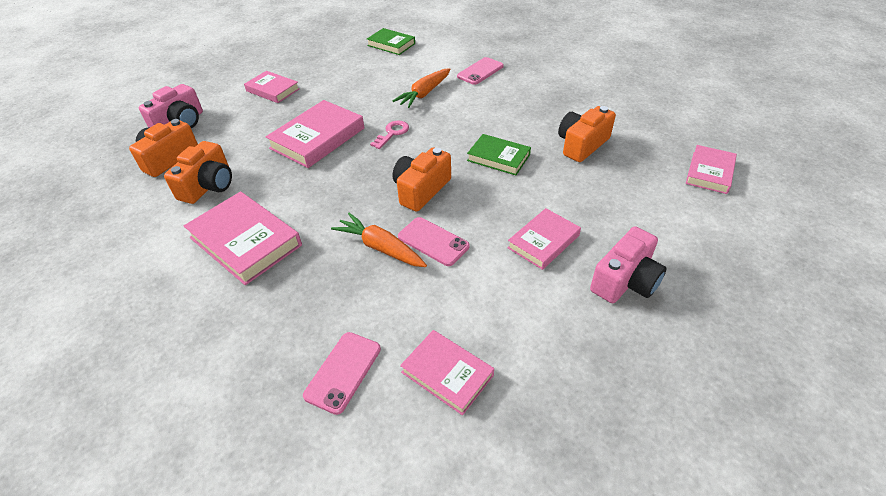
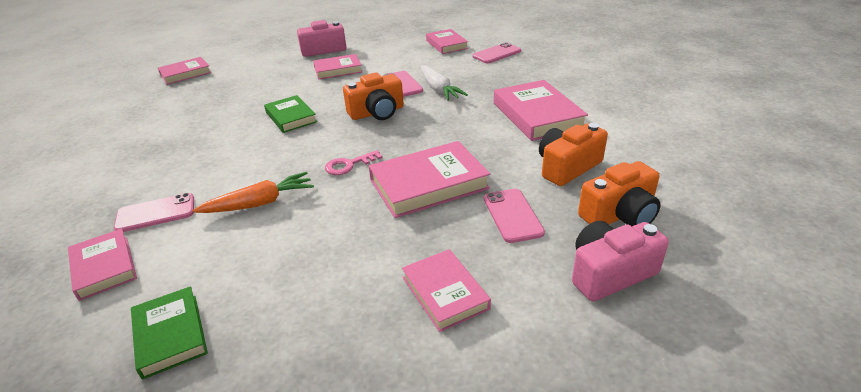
camera: 150 degrees left, 10 degrees down
(246, 136) = (512, 215): none -> pink phone
(381, 248) = (438, 89): orange carrot -> white carrot
(462, 49) = (104, 267): none -> pink book
(582, 145) = (219, 108): orange camera -> none

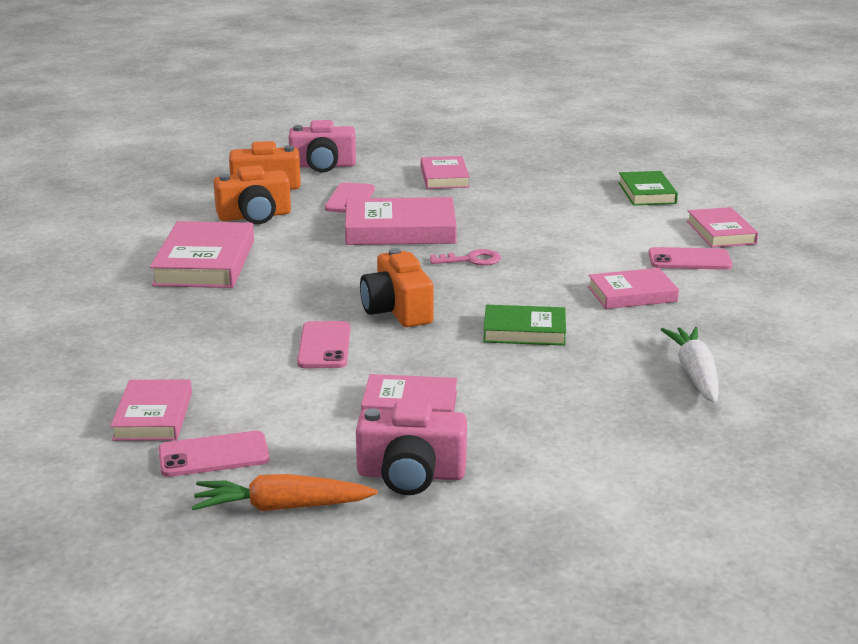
camera: 160 degrees left, 10 degrees down
(185, 73) = (732, 480): pink book -> pink book (632, 294)
(259, 203) = (579, 247): orange carrot -> orange carrot (282, 507)
(291, 117) = (524, 331): green book -> green book turned 75 degrees counterclockwise
(377, 112) = (397, 310): orange camera -> orange camera turned 105 degrees counterclockwise
(438, 89) = (279, 324): white carrot -> white carrot (695, 374)
(496, 54) = (103, 367): pink phone -> pink phone (214, 455)

